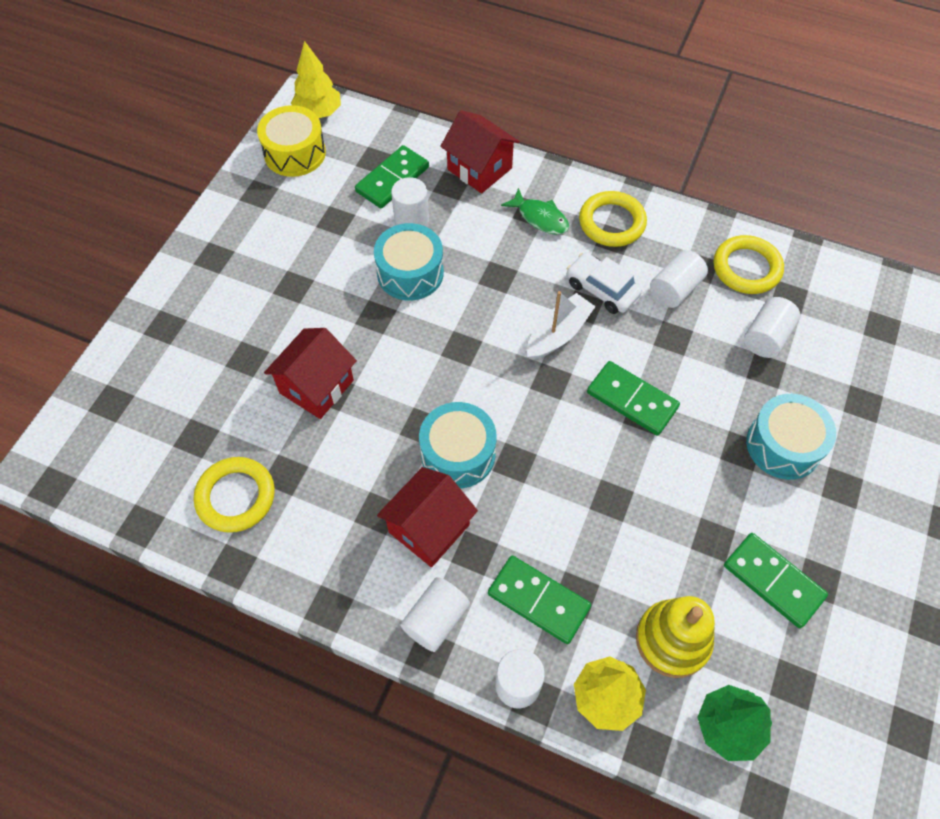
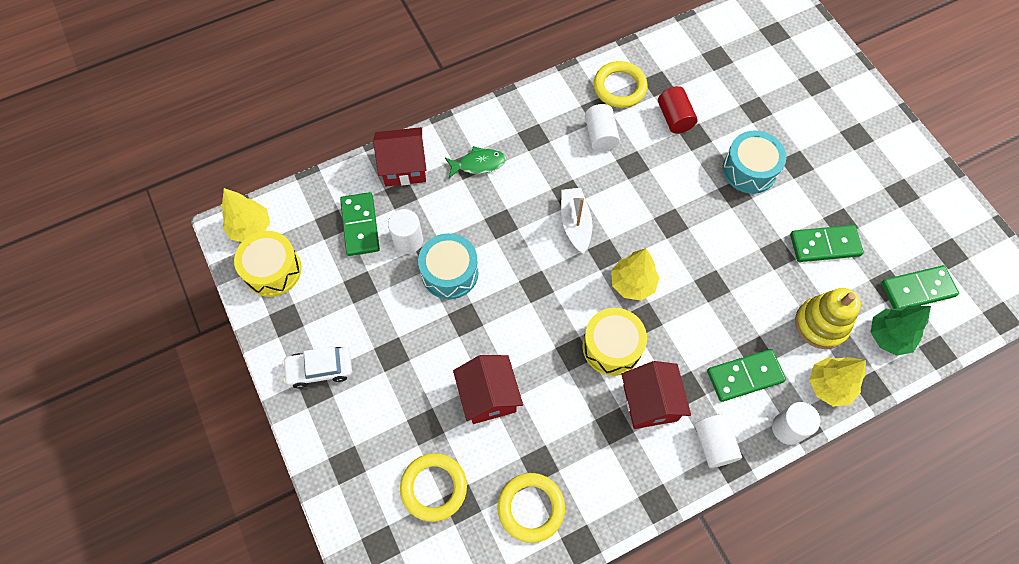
camera: 50 degrees left, 5 degrees up
(458, 454) = (612, 347): turquoise drum -> yellow drum
(542, 426) = (632, 284): none -> yellow tree
(602, 289) = (564, 174): white car -> white car (320, 369)
(612, 222) = (520, 128): yellow ring -> yellow ring (434, 487)
(632, 400) = (656, 221): green domino -> green domino (917, 290)
(766, 337) = (674, 118): white cylinder -> red cylinder

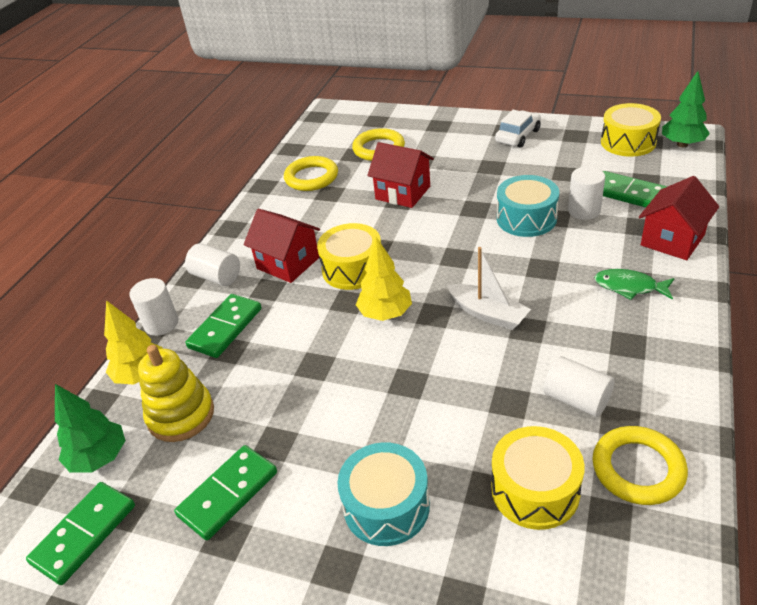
camera: 140 degrees right, 25 degrees down
(250, 228) = (682, 144): yellow tree -> green tree
(478, 164) = (629, 287): green fish -> green fish turned 75 degrees clockwise
(674, 118) = (535, 490): red cylinder -> yellow drum

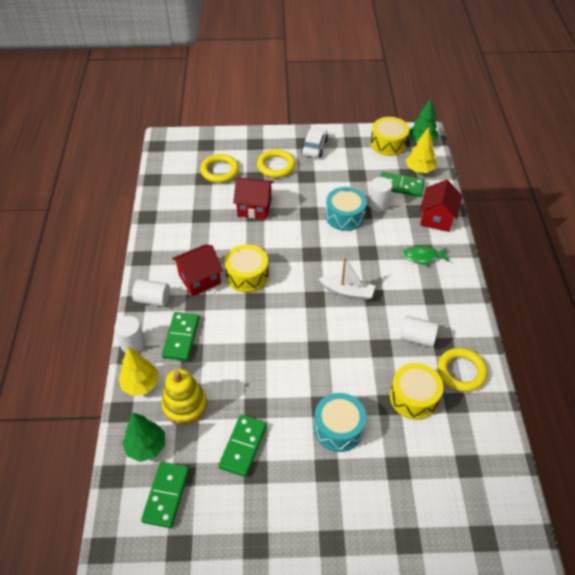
camera: 25 degrees left, 10 degrees up
(288, 263) = (199, 279): red house -> red house turned 45 degrees counterclockwise
(311, 177) = (181, 204): yellow ring -> yellow ring (276, 166)
(385, 314) = (284, 305): yellow tree -> yellow tree (419, 170)

